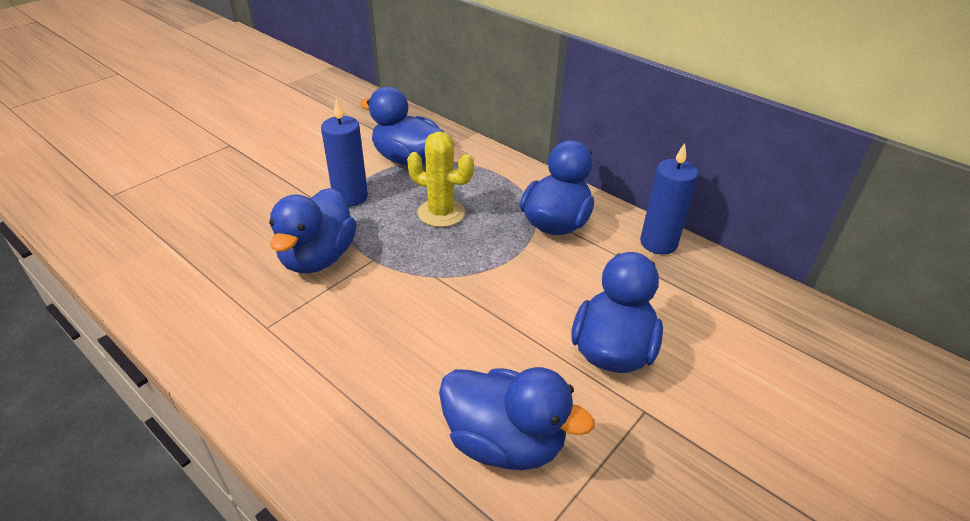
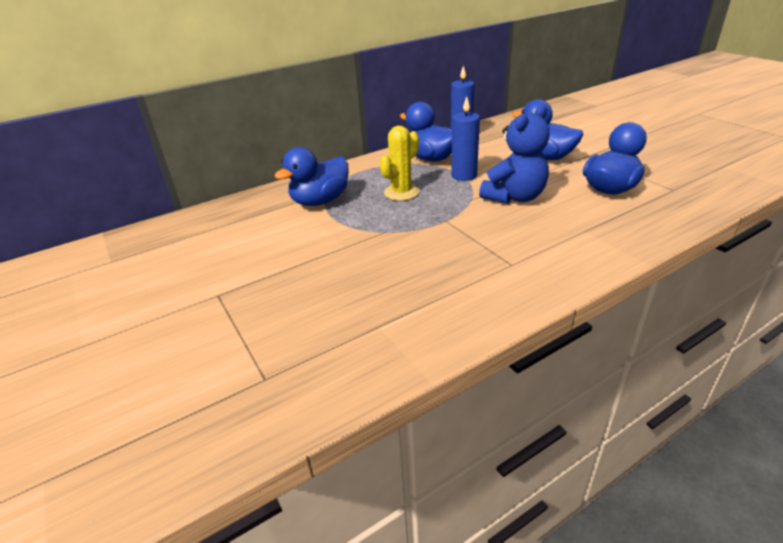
camera: 70 degrees left, 5 degrees down
(318, 258) = (436, 242): blue duck -> none
(350, 197) = (360, 227): blue candle -> blue candle (464, 175)
(448, 319) = (514, 197): none -> blue teddy bear

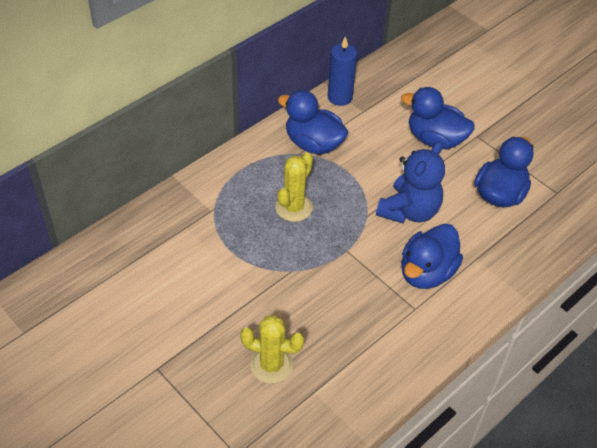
camera: 15 degrees left, 15 degrees up
(320, 201) = (210, 226): blue duck -> blue duck (426, 272)
(338, 300) = (271, 365): none -> yellow cactus
(464, 175) = (354, 175): blue candle -> none

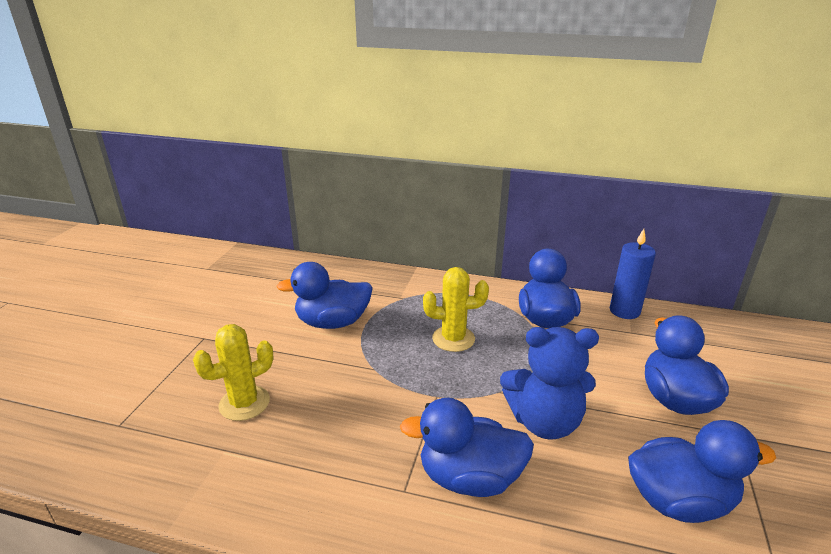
camera: 60 degrees right, 20 degrees down
(210, 270) = (332, 322): none -> blue duck
(271, 365) = (244, 403): yellow cactus -> yellow cactus turned 75 degrees clockwise

